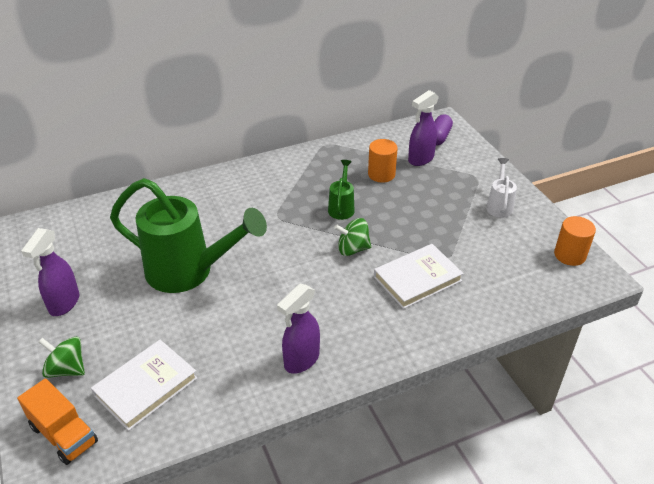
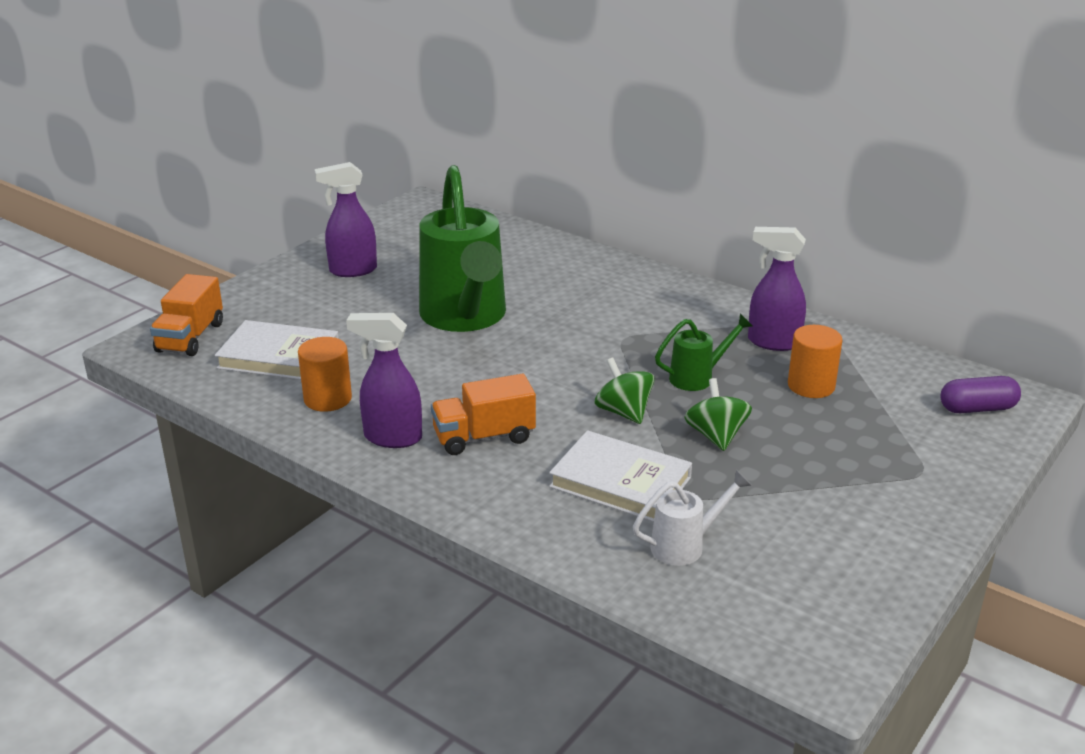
camera: 60 degrees right, 10 degrees down
(66, 369) = (269, 306): green spinning top -> green spinning top (716, 436)
(333, 317) = (484, 437): none -> orange truck
(420, 159) = (894, 408): purple spray bottle -> purple spray bottle (772, 342)
(499, 205) = (879, 514): white watering can -> white watering can (686, 545)
(569, 255) = (841, 622): orange cylinder -> orange cylinder (327, 399)

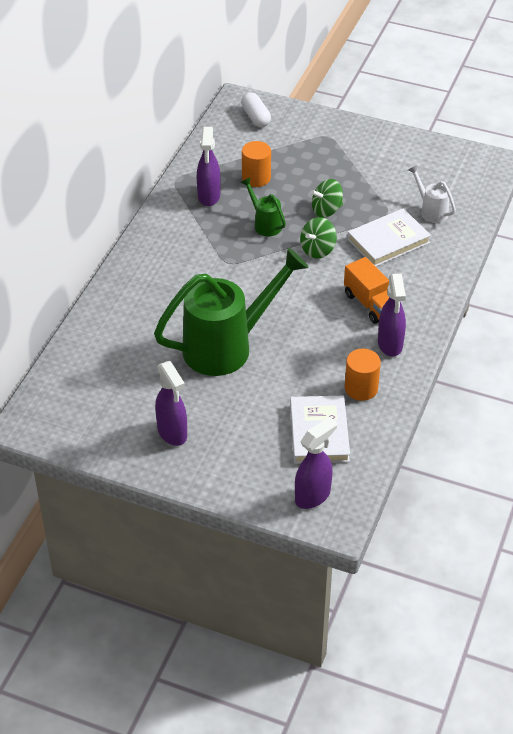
camera: 105 degrees left, 15 degrees up
(190, 337) = (313, 496): orange truck -> purple spray bottle
(620, 482) = (388, 241): white book -> white book turned 45 degrees clockwise
(977, 408) = (256, 117): purple capsule -> white capsule

